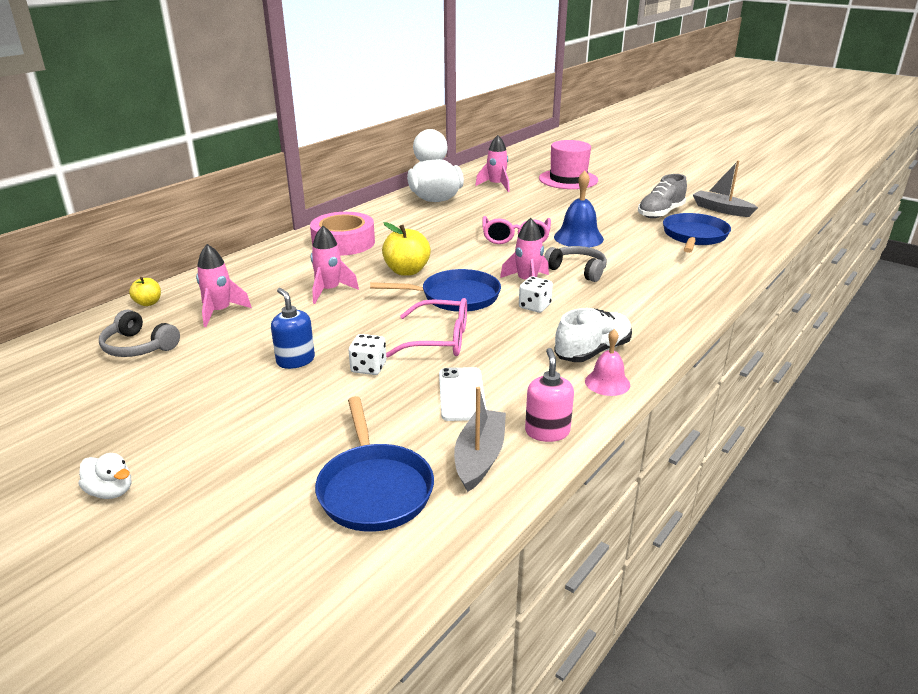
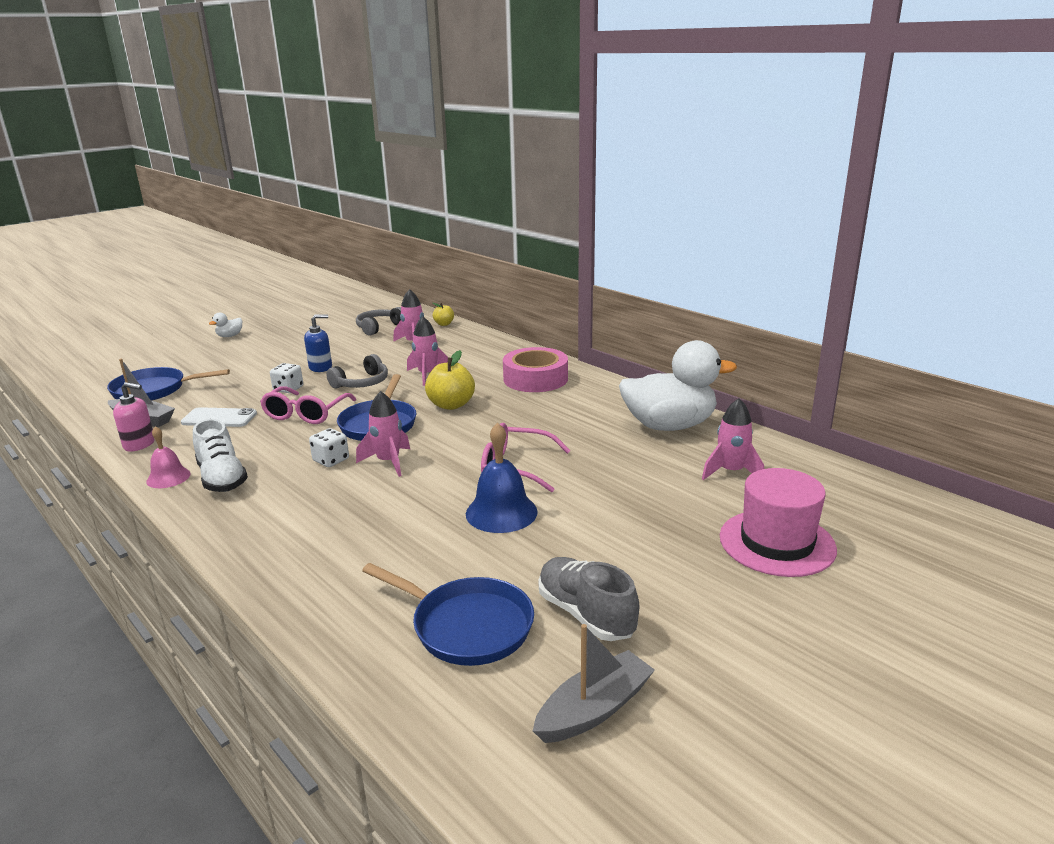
camera: 100 degrees right, 5 degrees down
(577, 270) = (399, 496): grey headphones -> grey headphones (362, 383)

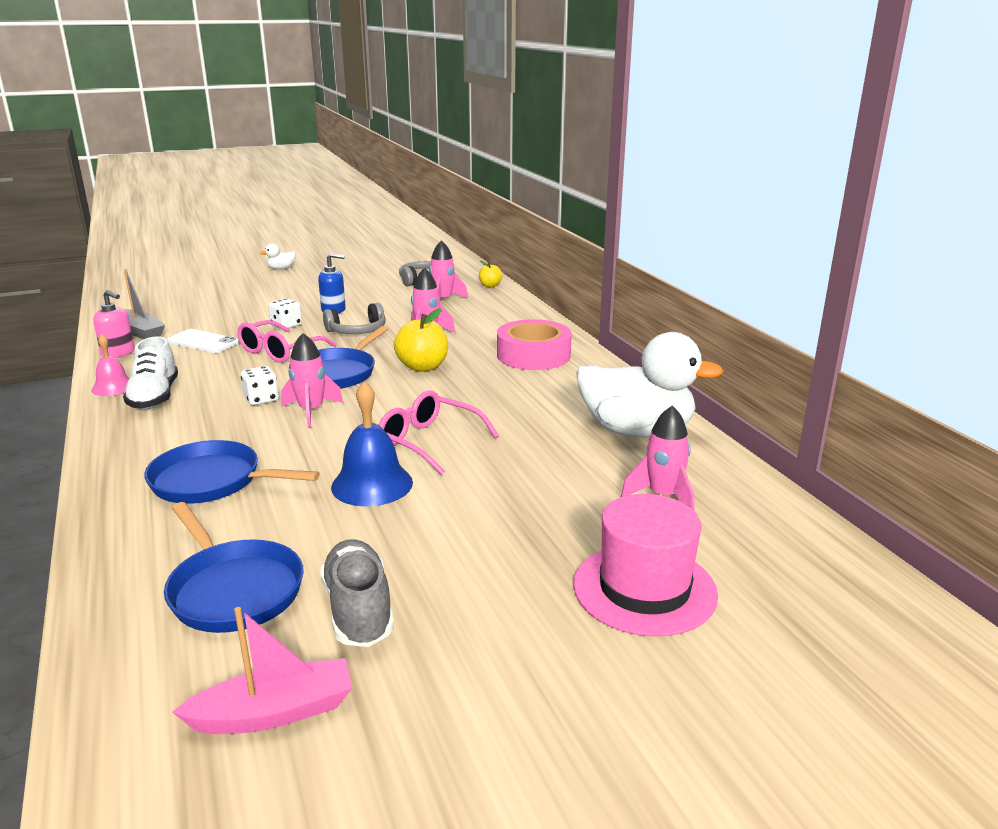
camera: 20 degrees right, 0 degrees up
(154, 390) = (174, 307): blue pan -> blue pan (212, 481)
(594, 709) = (274, 712): grey boat -> pink boat

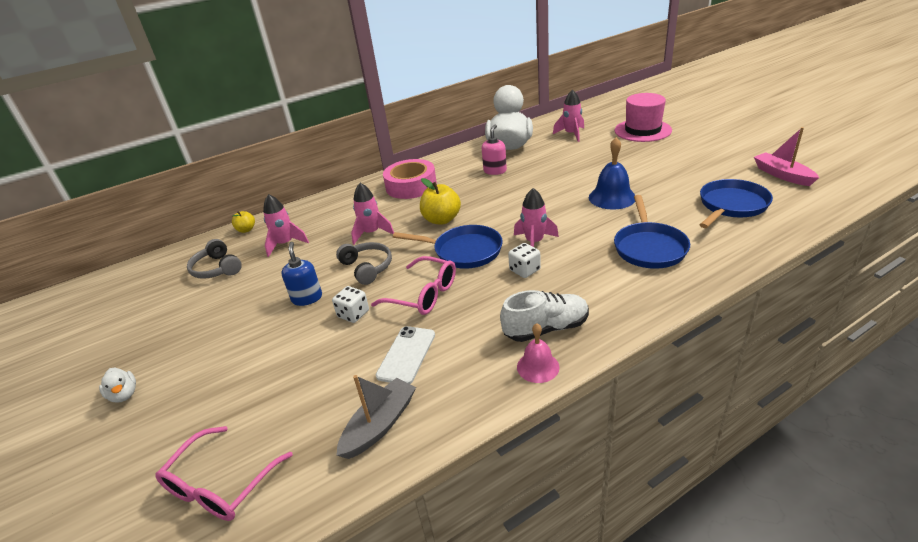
camera: 95 degrees left, 10 degrees up
(118, 353) = (451, 410): pink soap dispenser -> pink soap dispenser (495, 171)
(358, 610) = (712, 175): grey shoe -> none
(428, 442) = (553, 193): pink glasses -> pink glasses (220, 485)

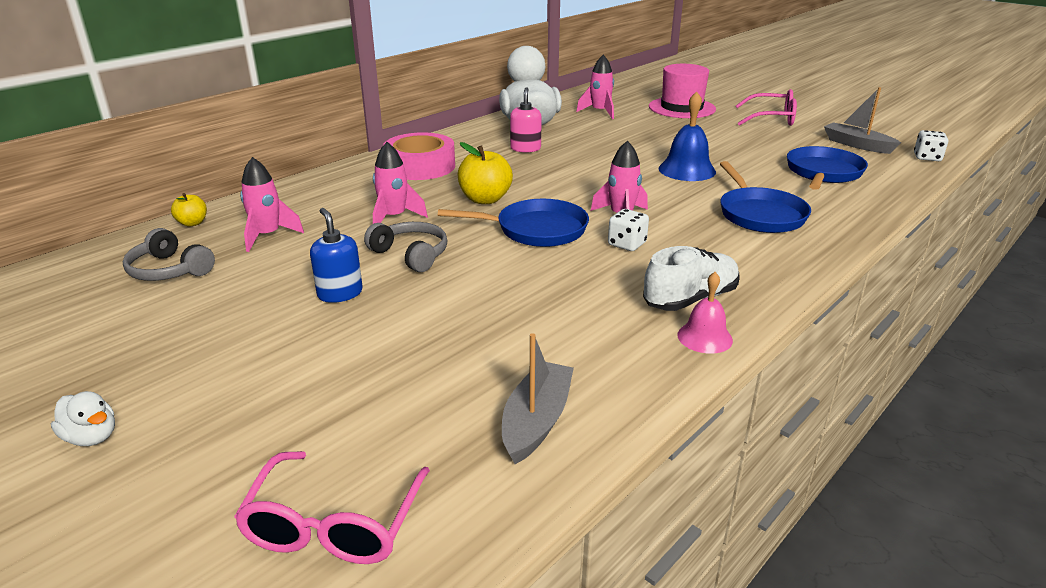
camera: 20 degrees left, 5 degrees down
(353, 314) = (422, 305): white dice -> white dice (927, 157)
(406, 355) = (526, 342): white phone -> none
(424, 295) = (510, 277): pink glasses -> pink glasses (772, 118)
(782, 175) = (857, 145): pink boat -> grey boat

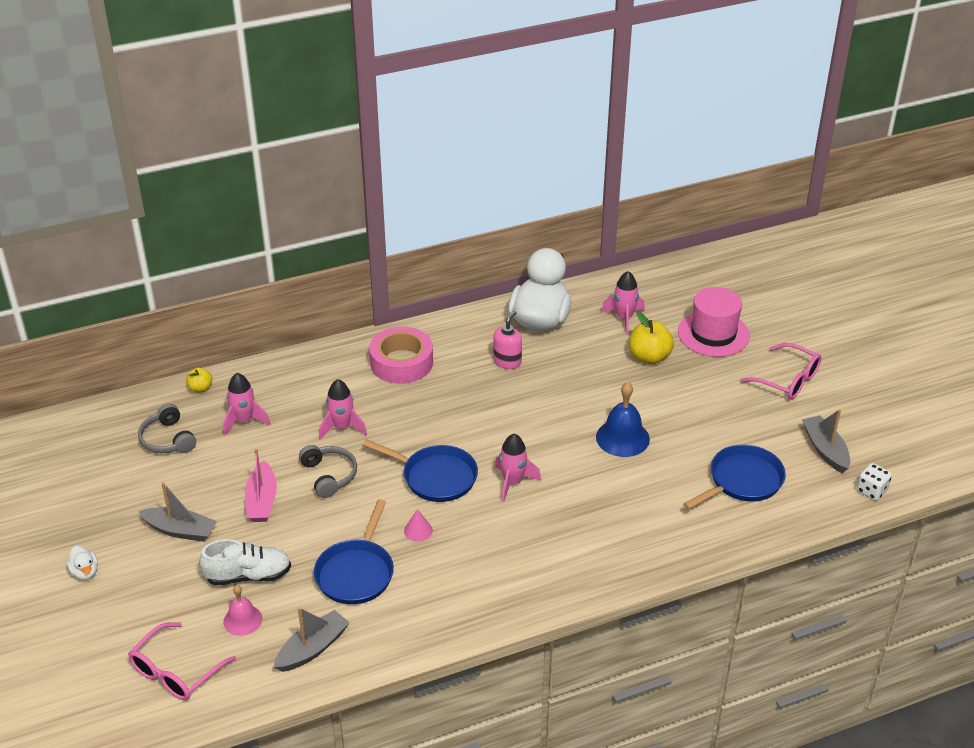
camera: 25 degrees right, 10 degrees up
(237, 348) = (180, 530): none -> grey boat
(340, 293) = (262, 501): blue soap dispenser -> pink boat
(485, 199) = (423, 426): yellow apple -> yellow apple (649, 357)
(560, 273) = (418, 530): none -> pink cone
(627, 244) = (490, 516): white dice -> none
(690, 299) = (485, 588): white shoe -> white shoe (248, 575)
(704, 337) = (463, 624): pink bell -> pink bell (242, 620)
(759, 214) = (627, 516): blue pan -> blue pan (356, 572)

